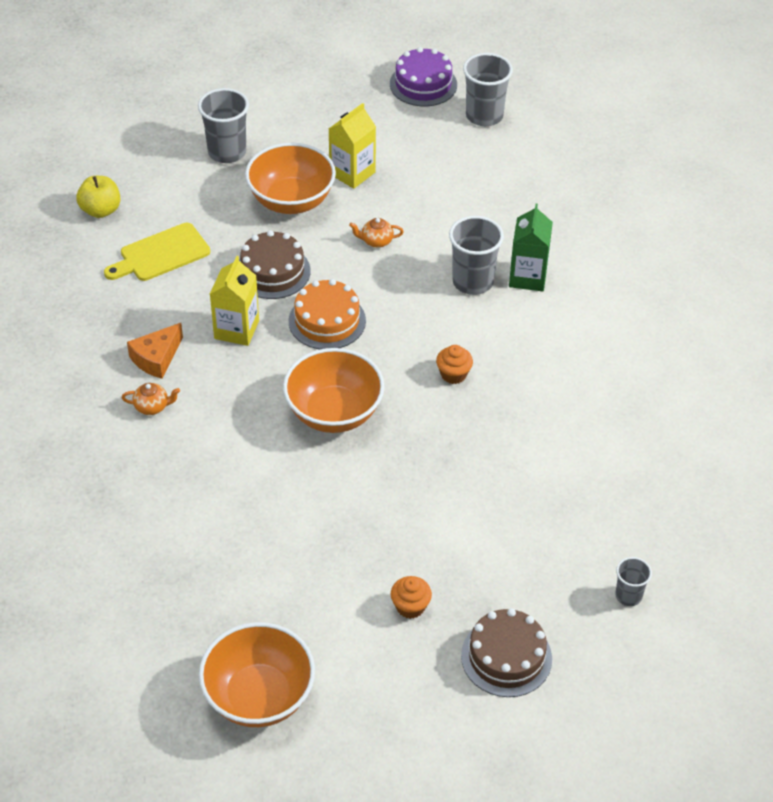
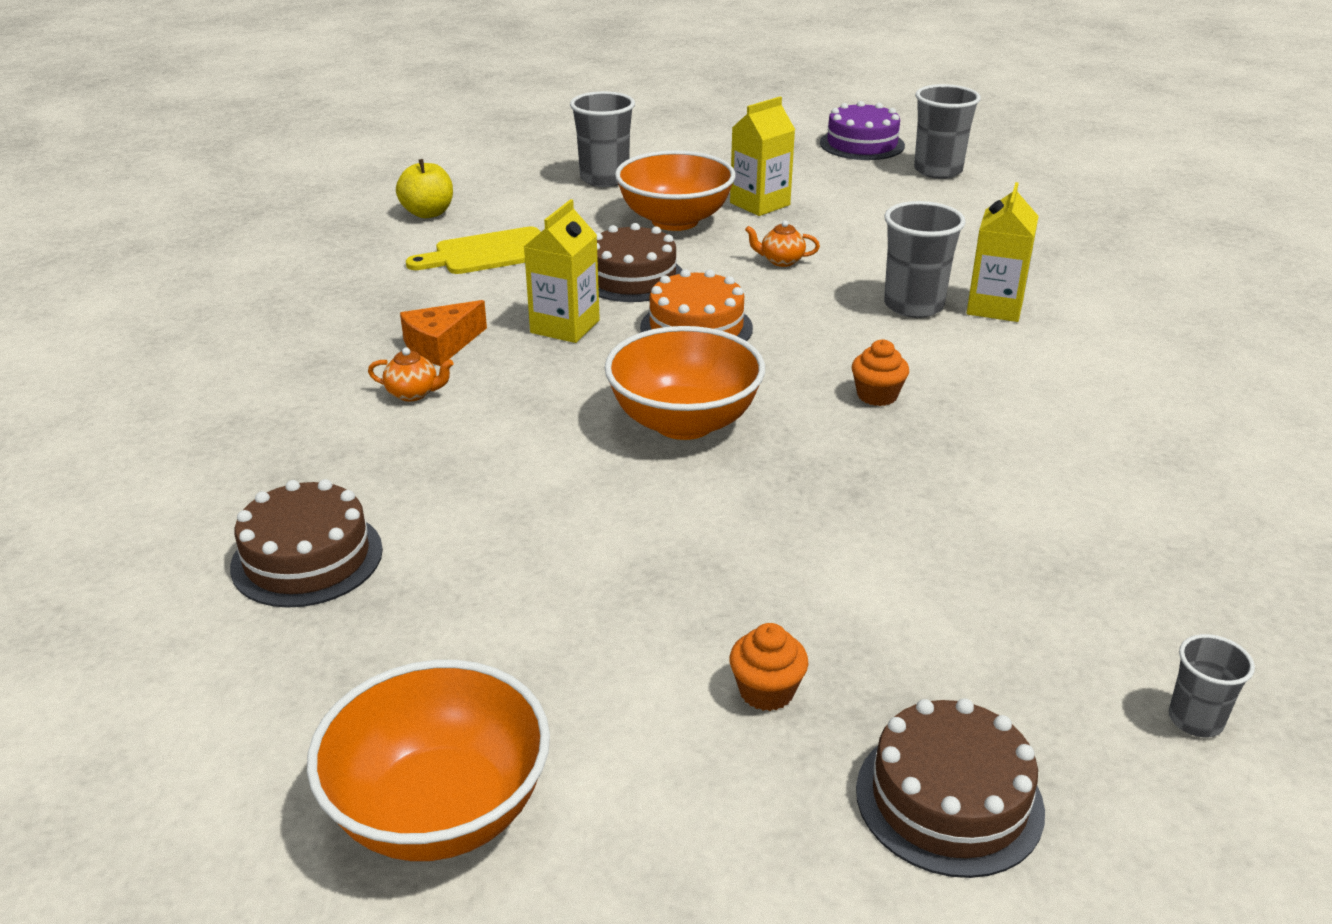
camera: 10 degrees right, 15 degrees down
(133, 549) = (307, 558): none -> brown cake
(528, 277) = (994, 307): green carton -> yellow carton

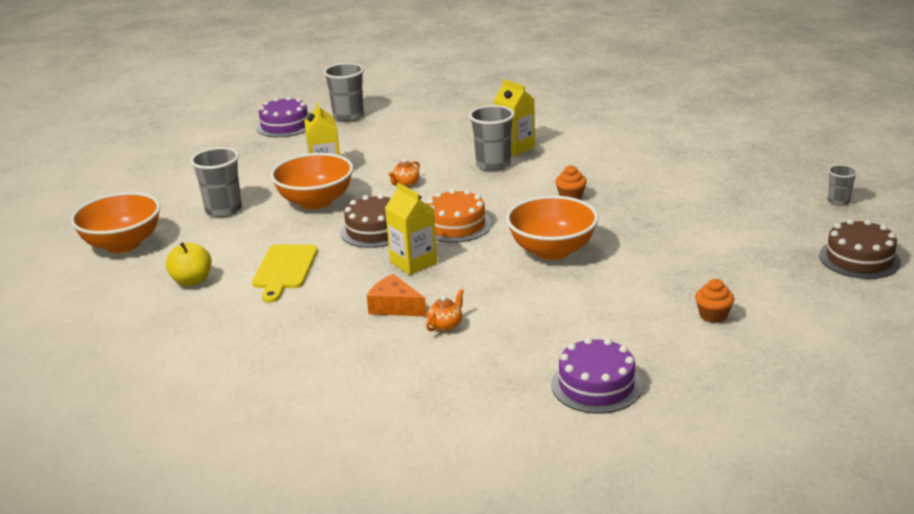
camera: 60 degrees left, 5 degrees down
(307, 558) = (596, 385): brown cake -> purple cake
(440, 811) = (817, 373): orange bowl -> orange bowl (123, 244)
(441, 345) = (395, 307): orange cheese -> orange cheese turned 135 degrees clockwise
(766, 691) = (778, 280): orange cupcake -> orange cupcake (713, 315)

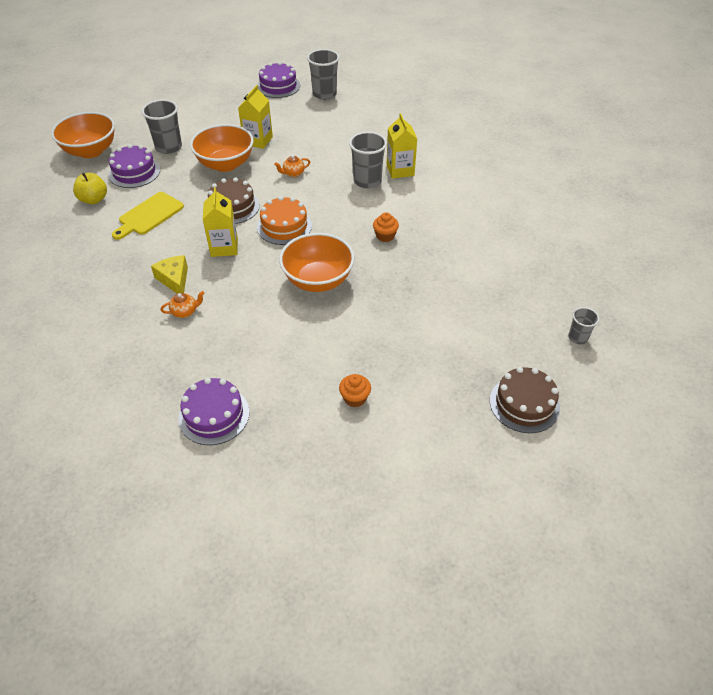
camera: 30 degrees right, 20 degrees up
(210, 243) = (134, 172): none -> purple cake
(395, 307) = (174, 279): orange cheese -> yellow cheese

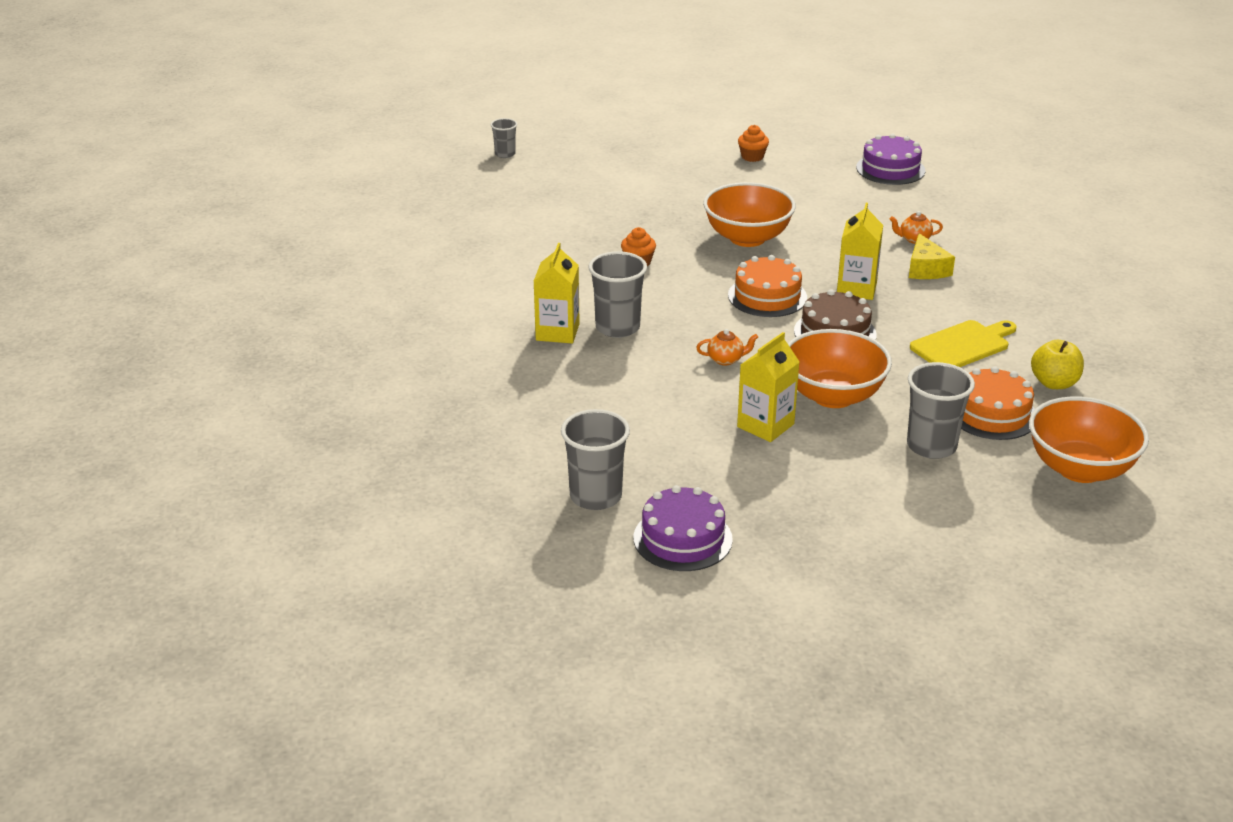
camera: 160 degrees left, 15 degrees down
(134, 172) = (992, 413): purple cake -> orange cake
(524, 404) = (600, 130): brown cake -> none

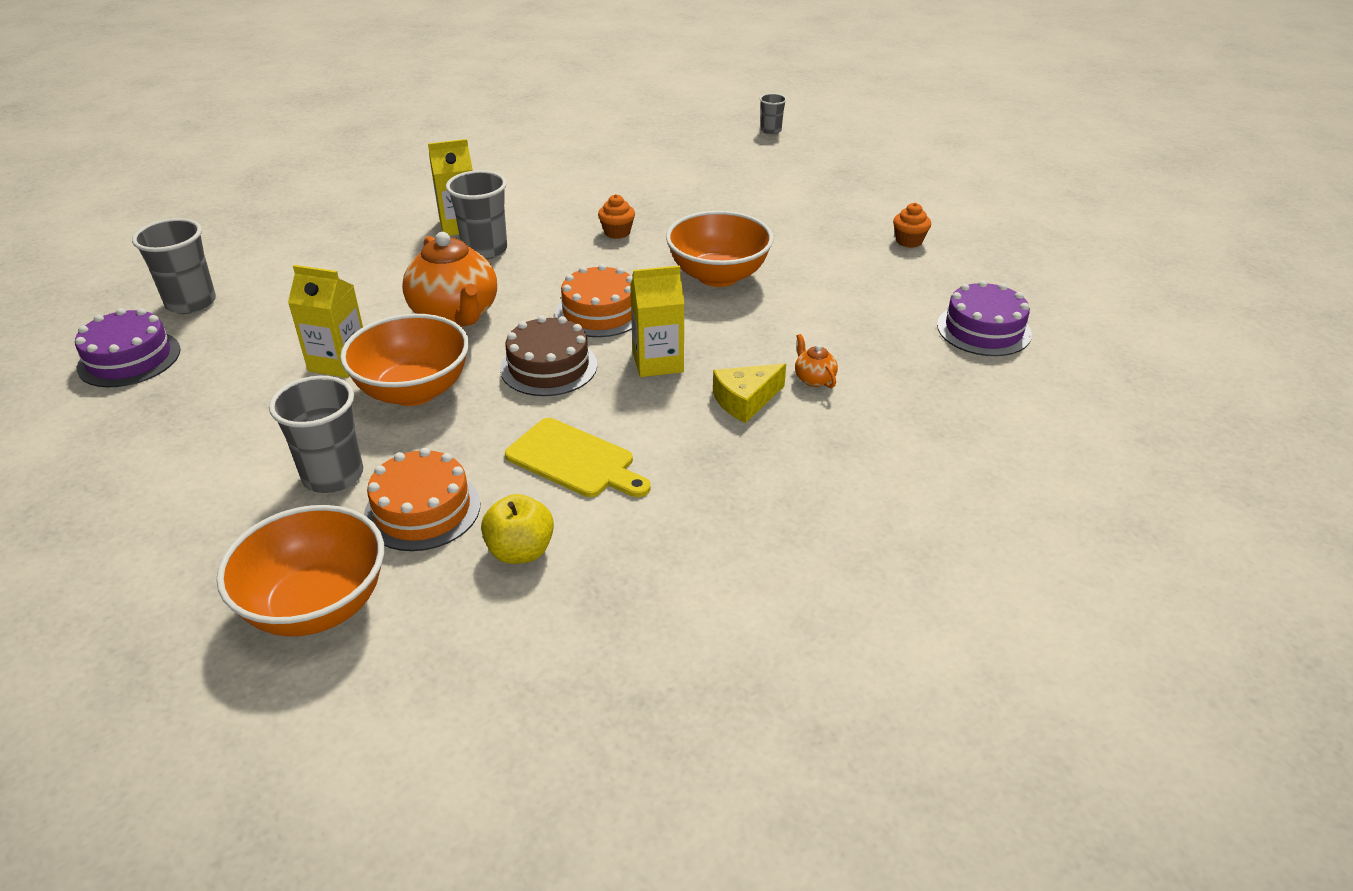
camera: 65 degrees right, 5 degrees up
(726, 360) = (456, 315): orange teapot -> orange teapot, size x2.35

